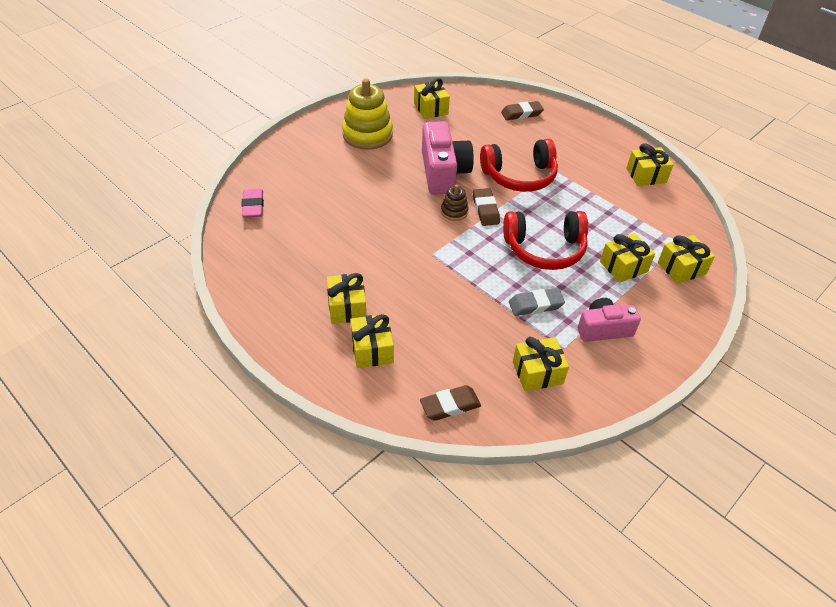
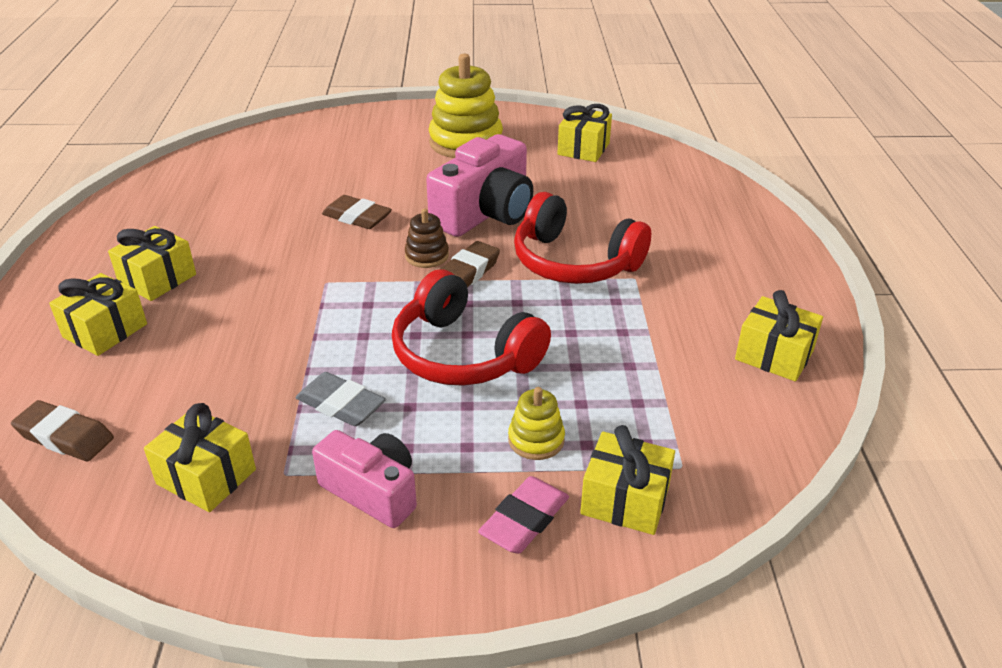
camera: 45 degrees right, 10 degrees down
(253, 206) = (246, 151): pink eraser -> pink eraser (524, 520)
(521, 114) = (698, 201): brown eraser -> brown eraser (357, 217)
(623, 266) = (536, 440): yellow gift -> yellow stacking toy

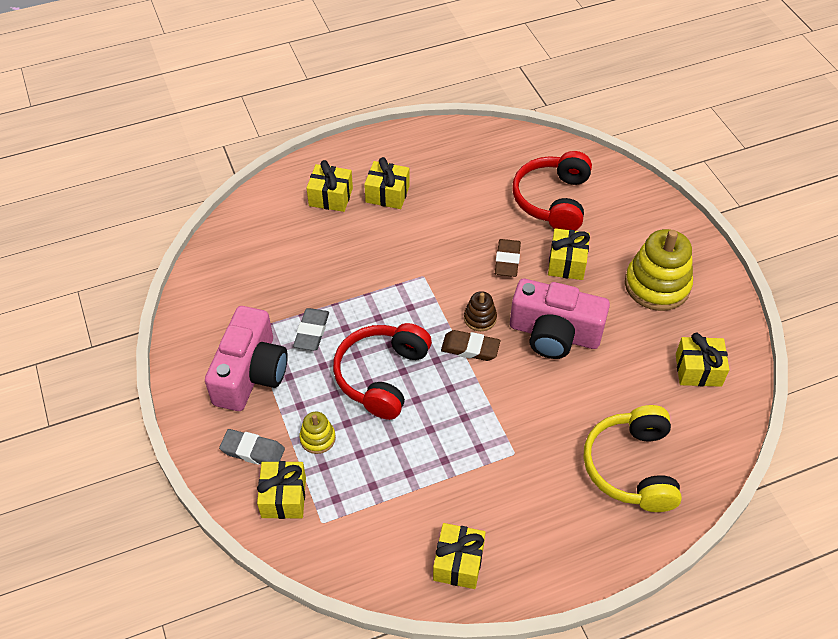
camera: 70 degrees right, 15 degrees up
(65, 436) = (245, 227): brown eraser -> none
(206, 477) = (237, 298): yellow gift -> yellow gift (567, 263)
(372, 491) = (250, 373): pink camera -> pink camera, size x1.60
(524, 520) = (253, 451): pink eraser -> grey eraser
(574, 262) = (516, 409): red headphones -> red headphones (552, 200)
(682, 211) = (631, 467): none -> yellow headphones

